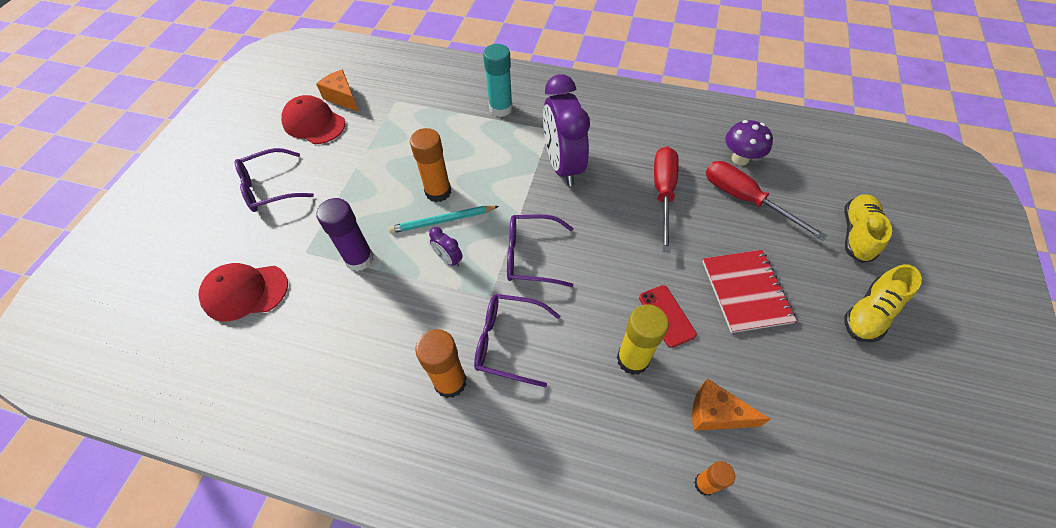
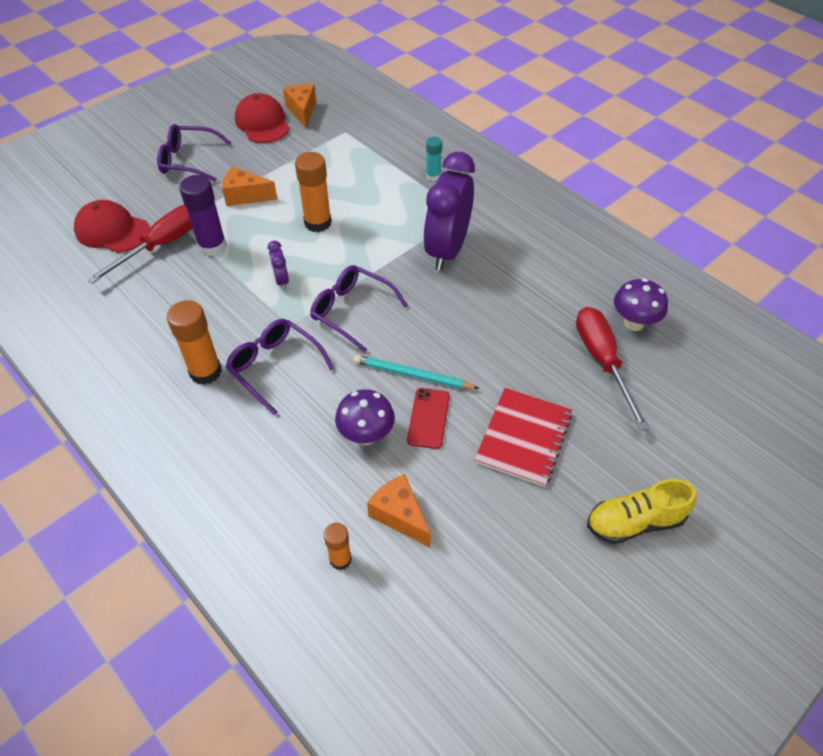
camera: 30 degrees right, 5 degrees down
(352, 197) = (245, 196): none -> orange cheese
(442, 221) = (301, 248): turquoise pencil -> turquoise pencil (412, 375)
(501, 108) = (433, 176): turquoise glue stick -> turquoise glue stick, size x0.58
(632, 359) = (366, 435): yellow glue stick -> purple mushroom
(663, 193) = (522, 317): red screwdriver -> red screwdriver (161, 245)
(856, 234) = (694, 449): yellow shoe -> none

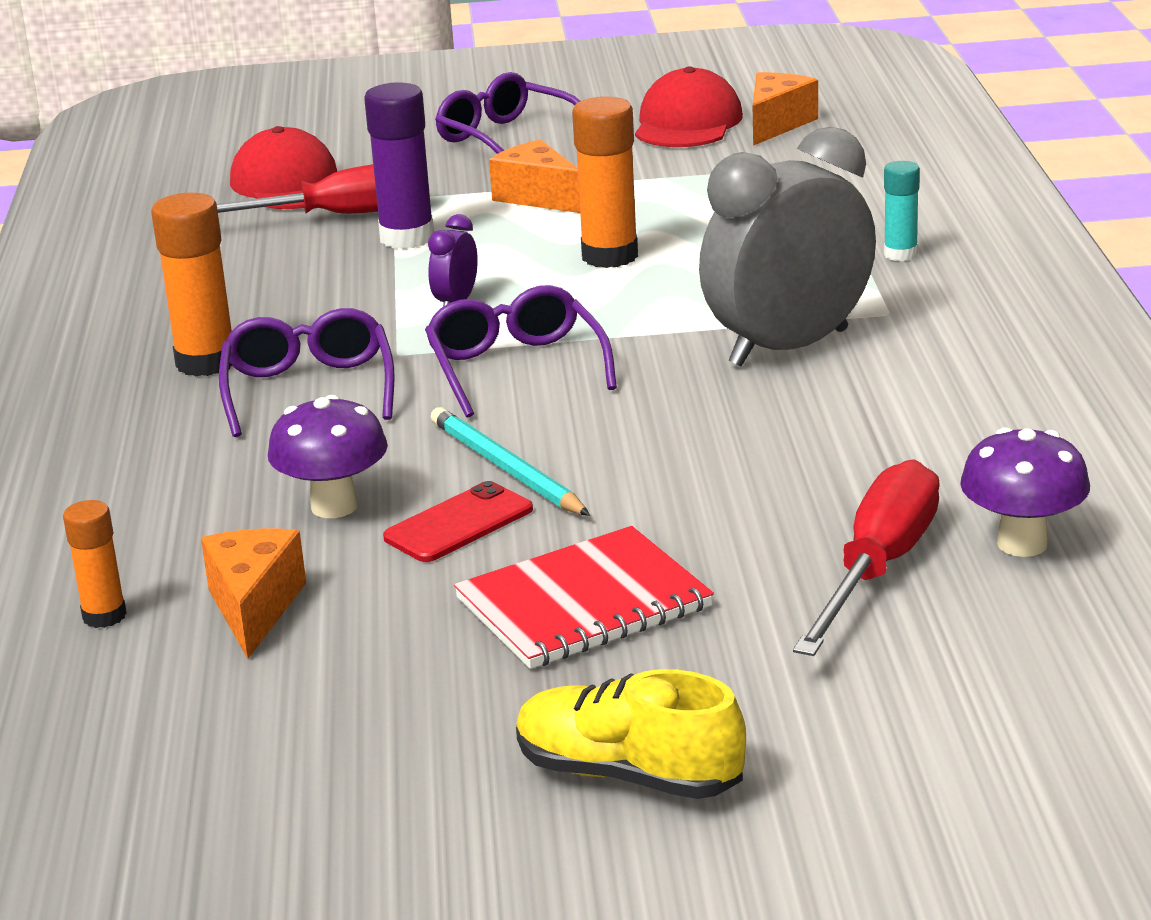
camera: 40 degrees right, 25 degrees down
(447, 250) = (788, 348): purple clock -> grey clock

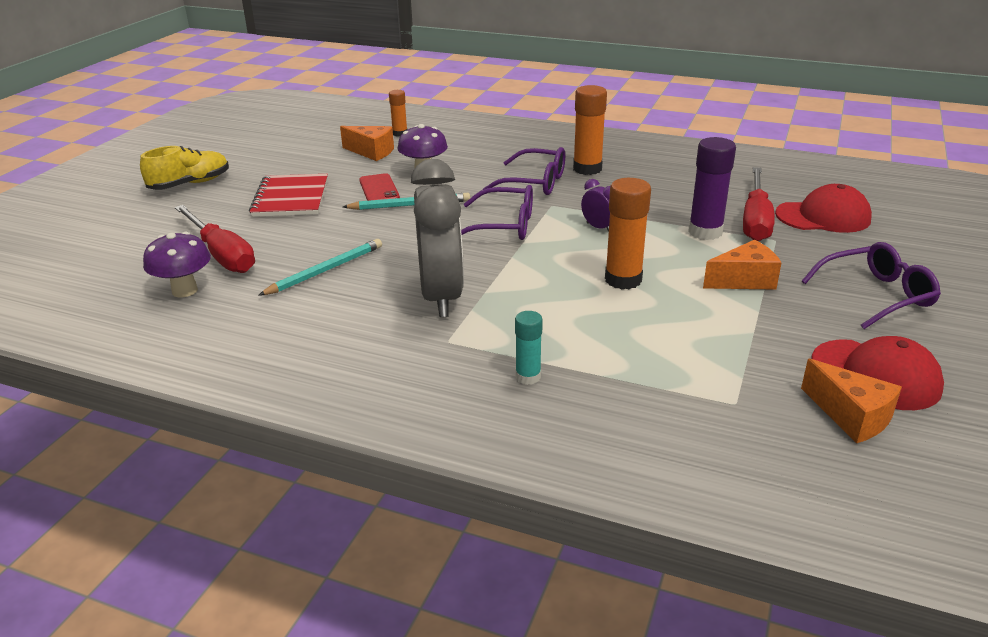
camera: 115 degrees right, 5 degrees up
(818, 454) = (325, 270): none -> turquoise pencil

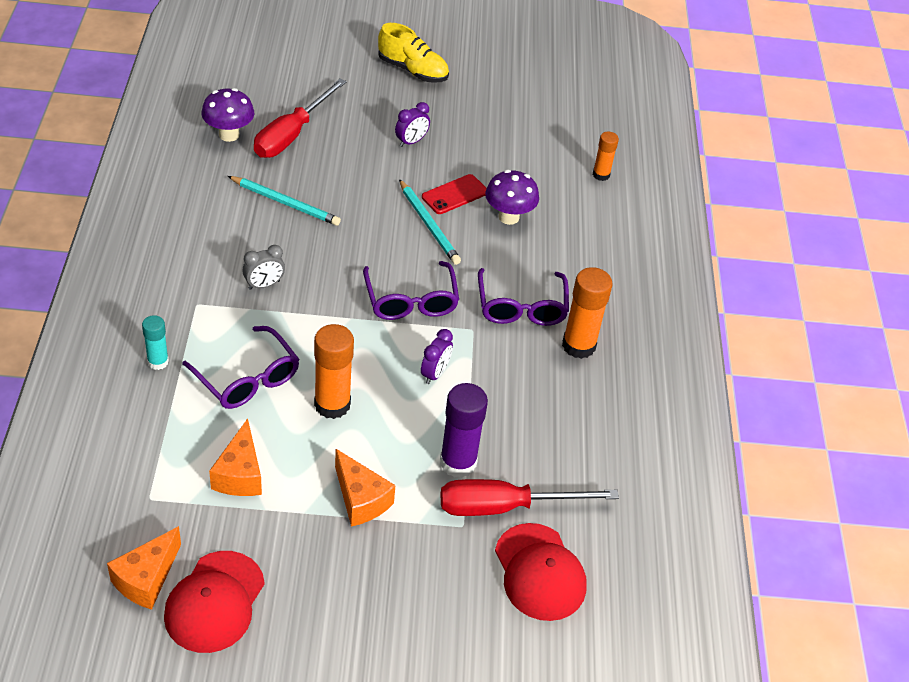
camera: 65 degrees right, 15 degrees up
(291, 198) = (411, 142): red notebook -> purple clock
(372, 152) = (541, 166): orange cheese -> orange cheese (240, 474)
(441, 296) = (264, 285): grey clock -> grey clock, size x0.42
(875, 295) = (363, 612): purple glasses -> purple glasses (246, 378)

